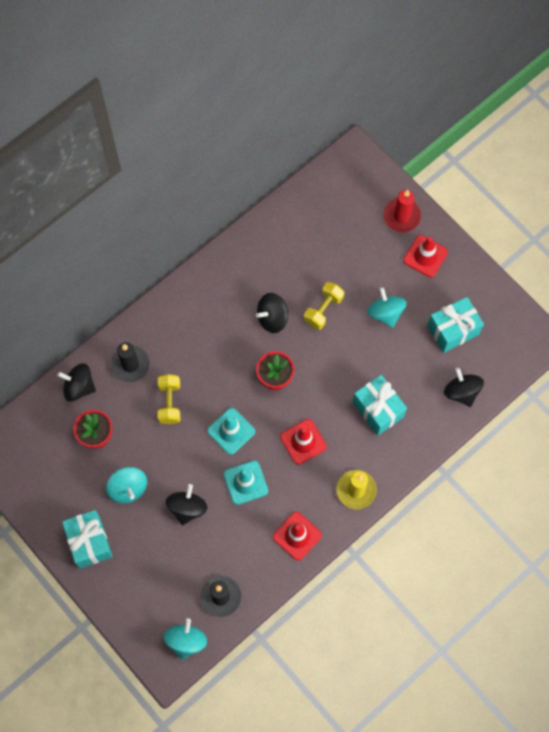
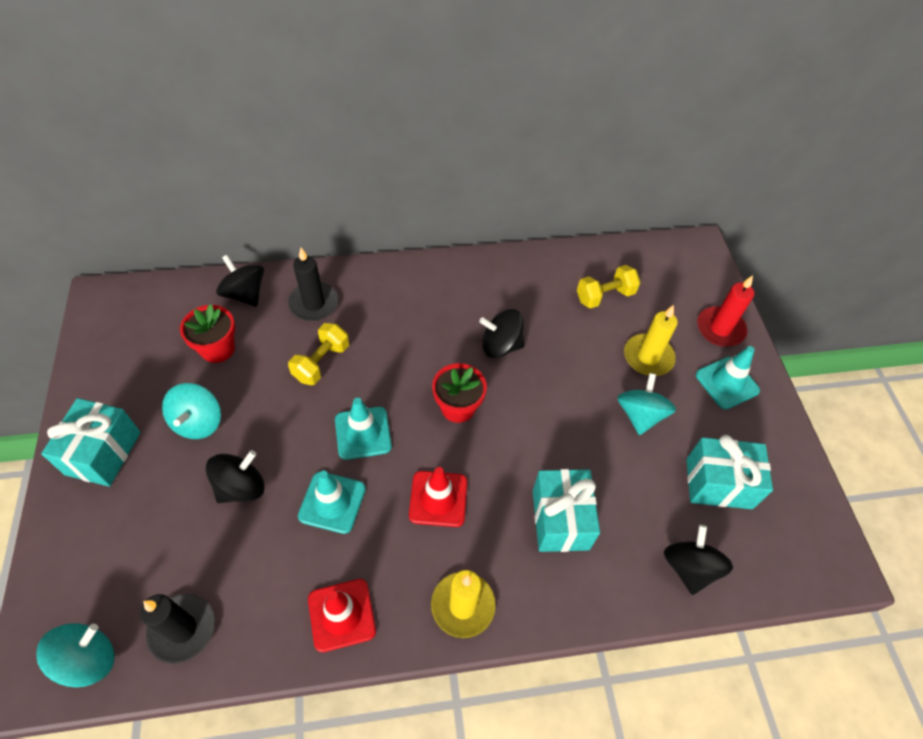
camera: 30 degrees right, 15 degrees down
(323, 309) = (566, 369): yellow dumbbell -> yellow dumbbell (605, 296)
(368, 267) = (648, 357): none -> yellow candle
(425, 256) = (727, 383): red traffic cone -> turquoise traffic cone

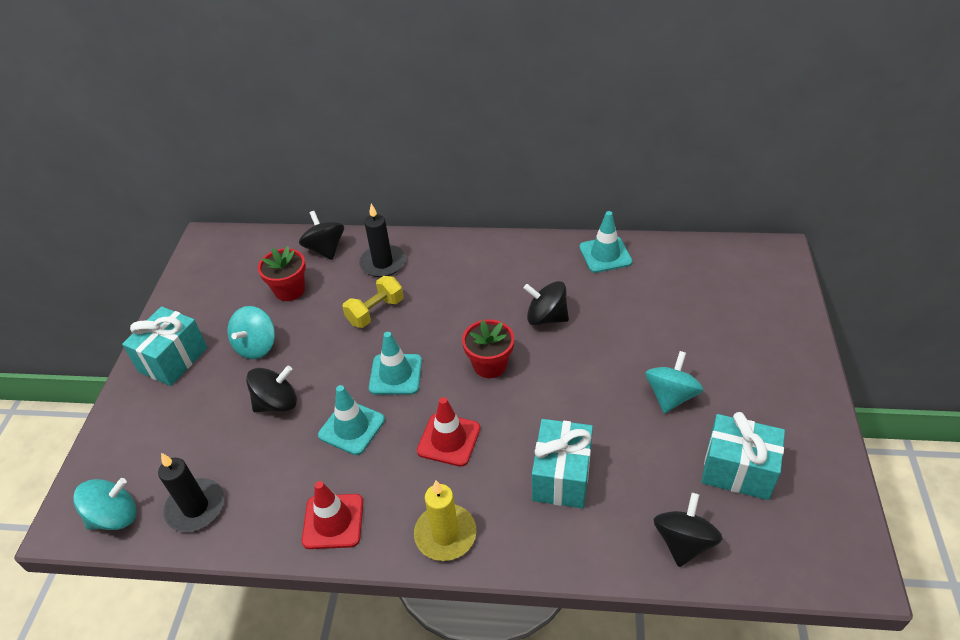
camera: 20 degrees right, 10 degrees down
(605, 296) = (664, 286): yellow dumbbell -> none
(648, 357) = (694, 345): yellow candle -> none
(720, 329) = (780, 329): red candle -> none
(727, 383) = (773, 379): turquoise traffic cone -> turquoise traffic cone (605, 255)

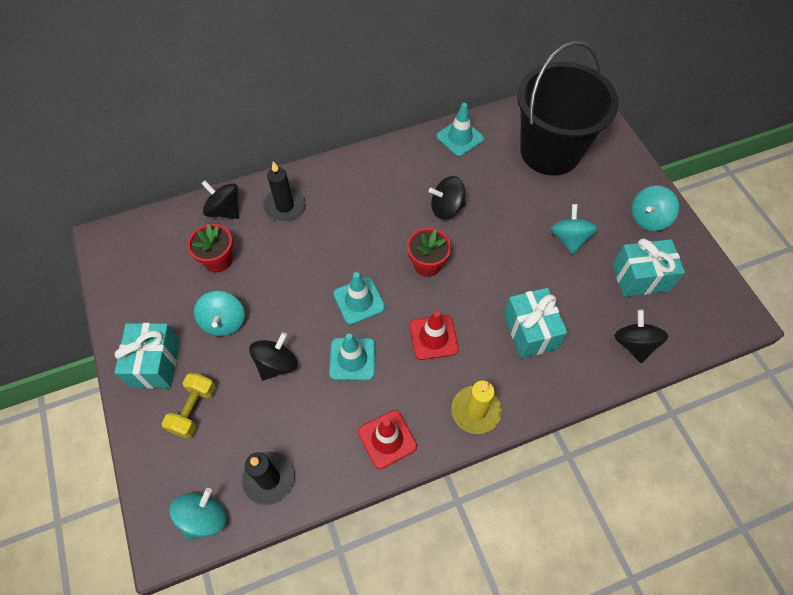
camera: 30 degrees left, 15 degrees up
(375, 312) = (307, 252): yellow dumbbell -> yellow dumbbell (193, 410)
(703, 298) = (550, 151): none -> black bucket
(788, 408) = (648, 218): none -> turquoise spinning top

